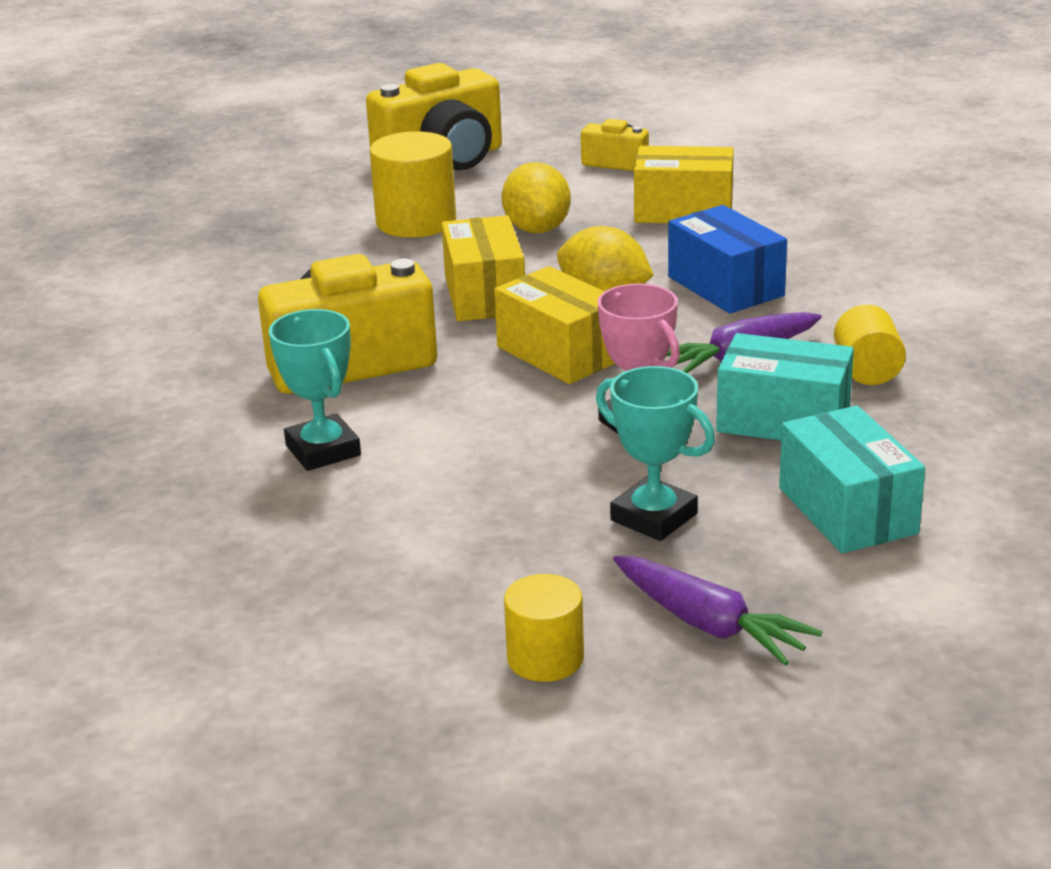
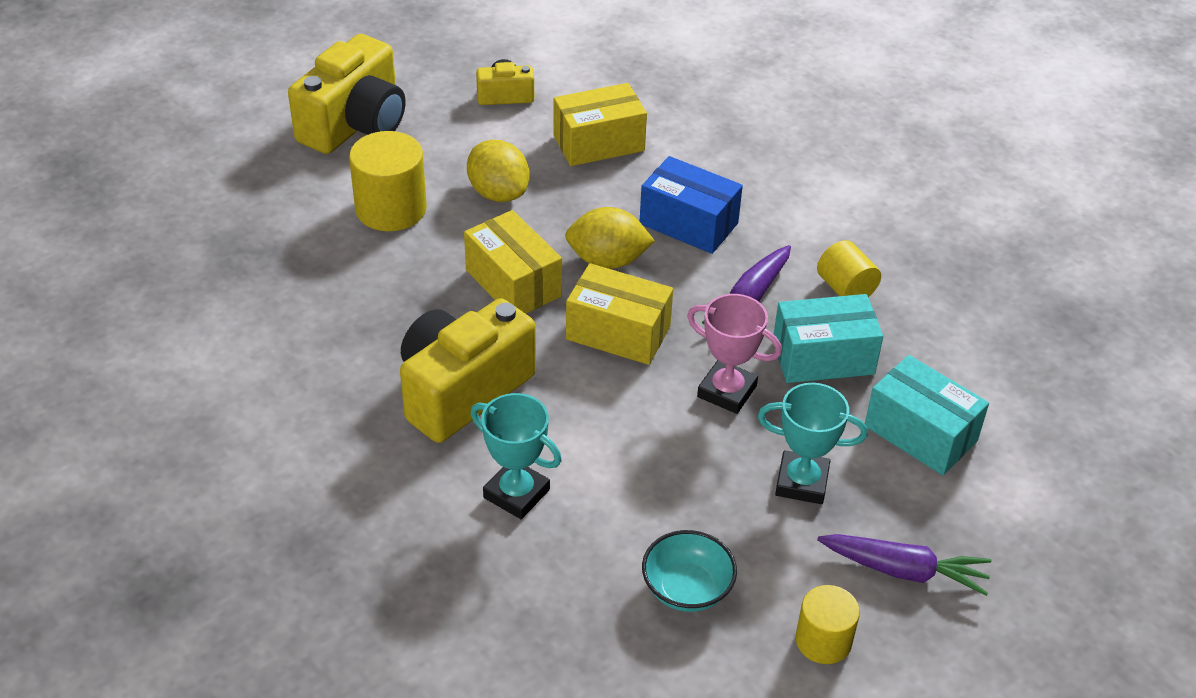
camera: 30 degrees left, 15 degrees up
(428, 571) = (687, 589): none -> turquoise bowl

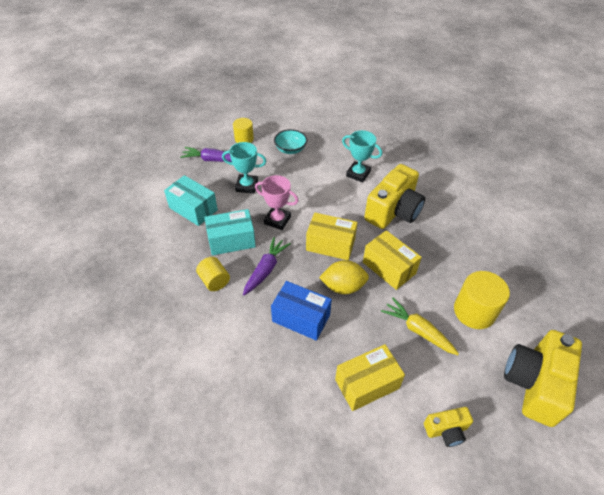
camera: 175 degrees right, 5 degrees up
(498, 193) = (417, 330): yellow lemon -> yellow carrot

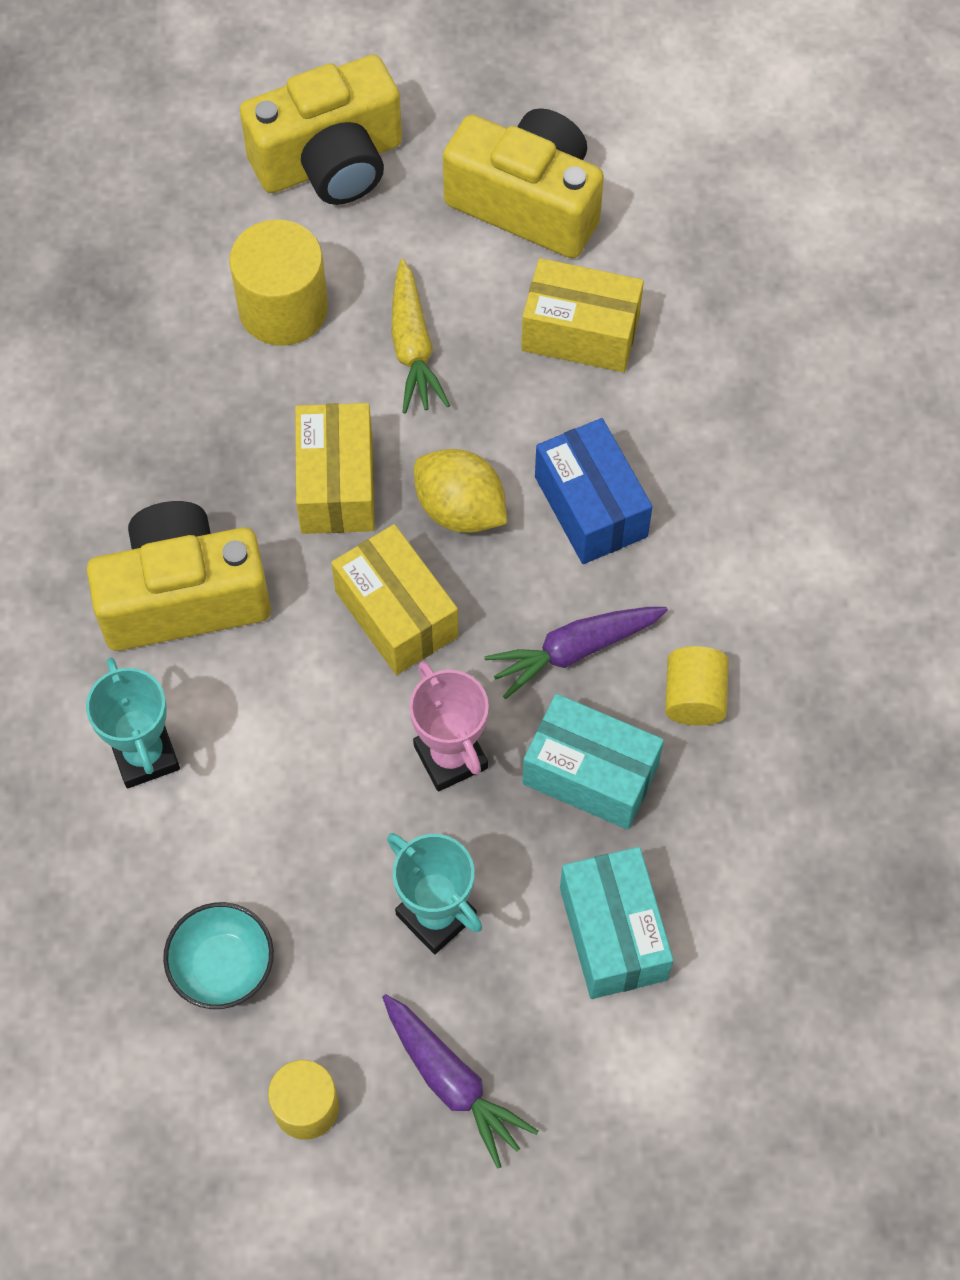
camera: 140 degrees left, 15 degrees up
(446, 430) = (528, 203): yellow camera -> yellow camera, size x2.02

